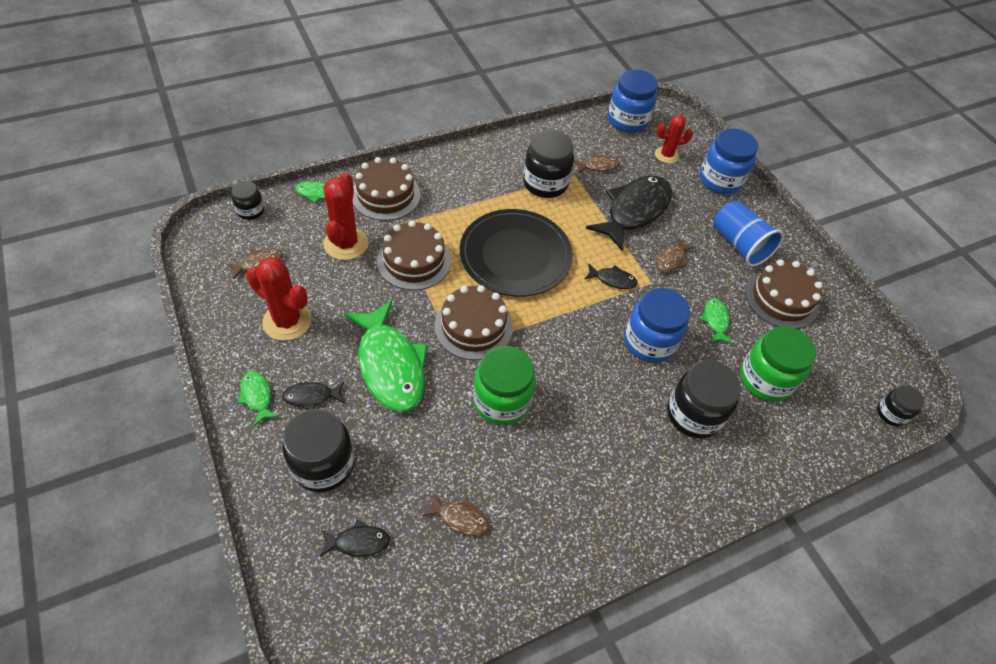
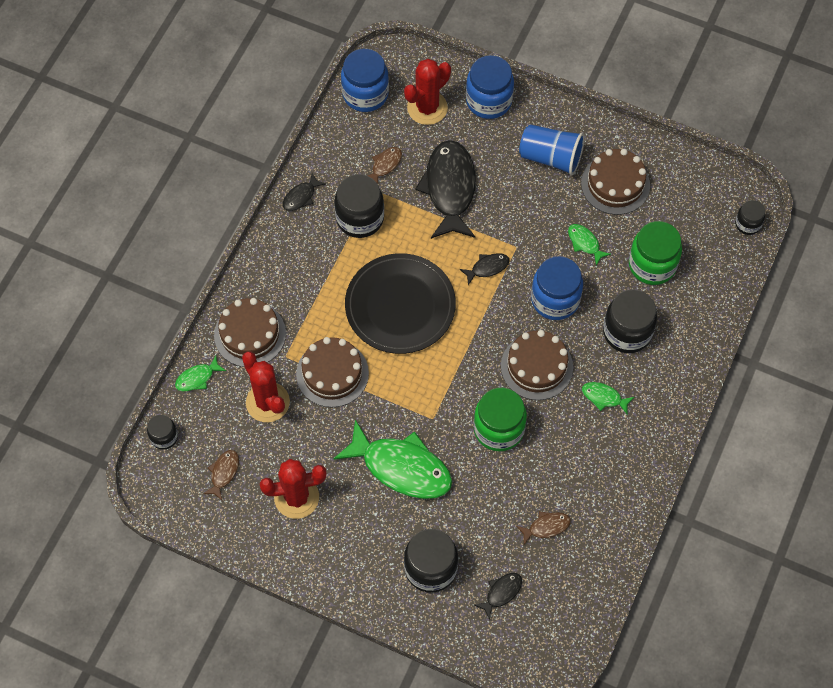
camera: 35 degrees left, 10 degrees up
(257, 396) = (338, 564): green fish -> green fish (604, 397)
(311, 397) = (374, 534): black fish -> black fish (301, 197)
(473, 326) = (427, 390): brown cake -> brown cake (536, 366)
(666, 155) = (427, 108): red cactus -> red cactus, size x1.54
(671, 260) = (513, 213): brown fish -> none

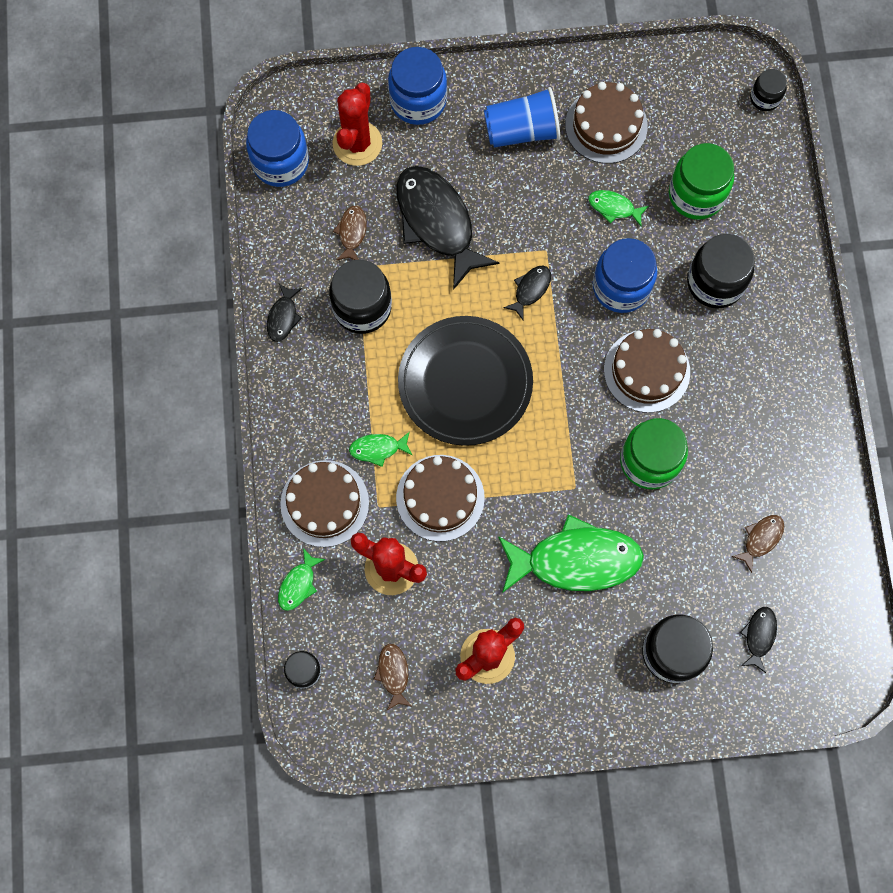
camera: 30 degrees left, 10 degrees up
(604, 397) = (734, 366): green fish -> green fish (378, 449)

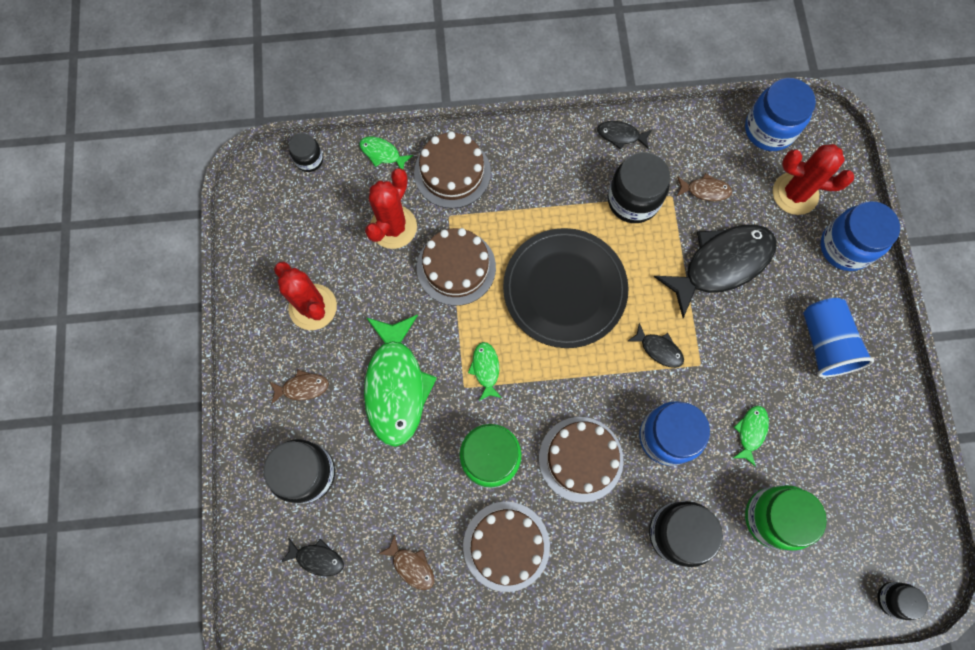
camera: 90 degrees right, 0 degrees up
(378, 449) = (501, 215): green fish -> green fish (485, 369)
(393, 674) = (302, 229): brown fish -> brown fish (302, 387)
(606, 125) = (840, 426): brown cake -> brown cake (506, 546)

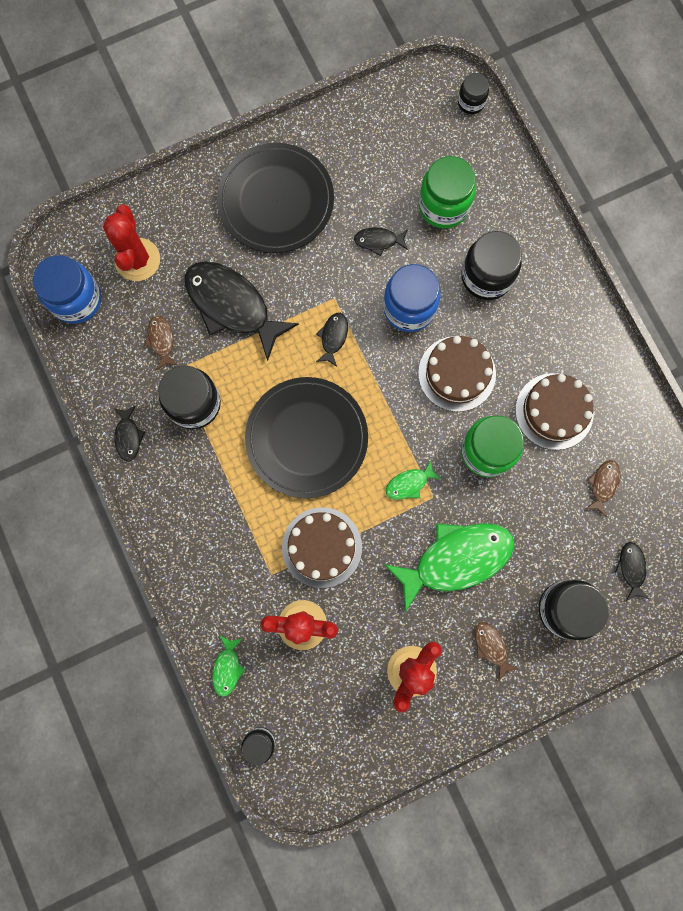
camera: 110 degrees left, 5 degrees up
(452, 172) = (224, 588): brown cake -> none
(751, 432) = (378, 241): green fish -> black fish
(824, 343) = (276, 200): blue cup -> black plate
(845, 247) = (177, 204): blue jar -> none

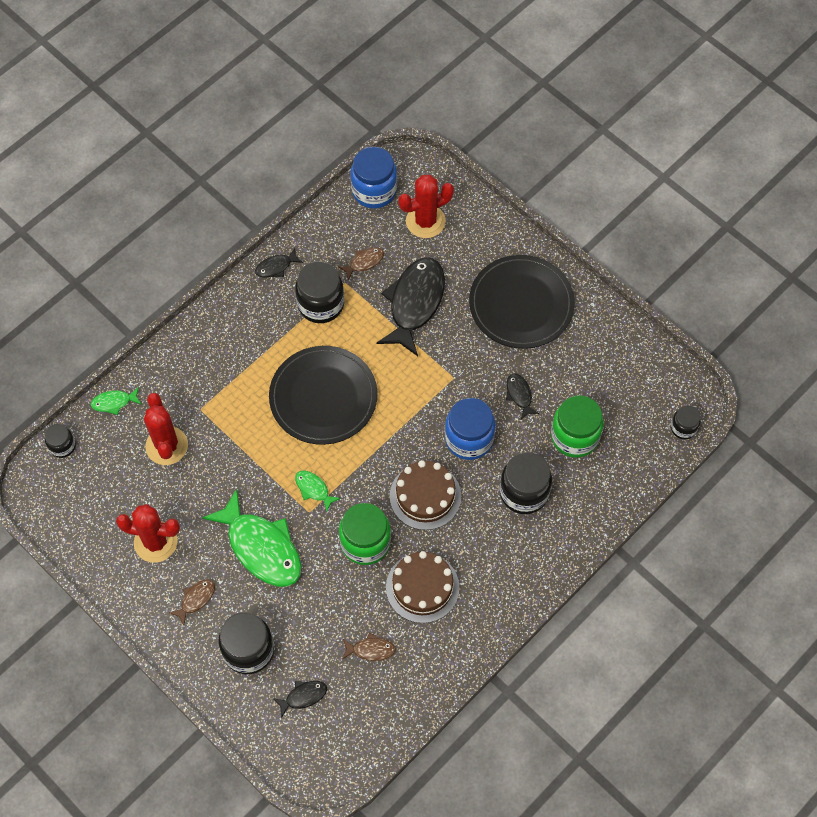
camera: 70 degrees right, 15 degrees down
(322, 547) = (235, 439): brown cake -> none
(333, 337) = (418, 388): black fish -> none

